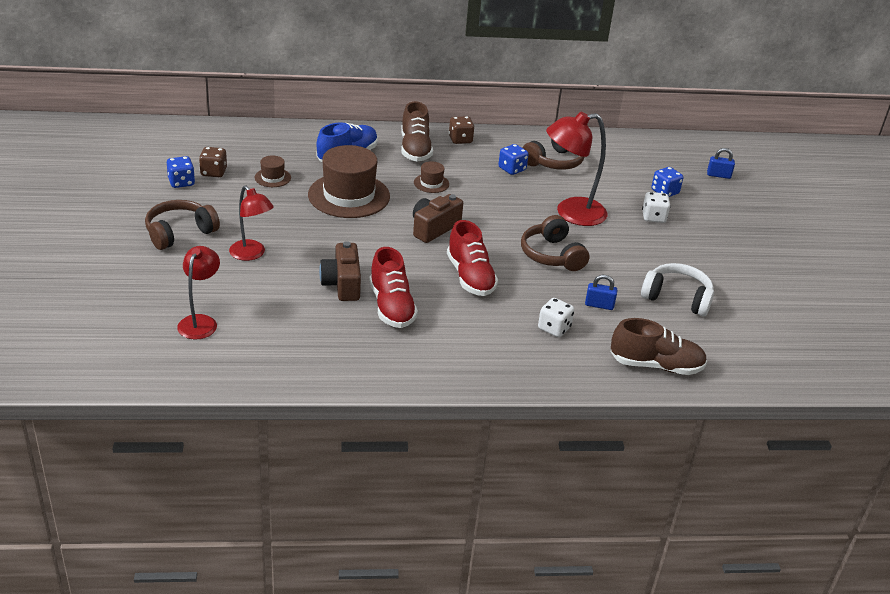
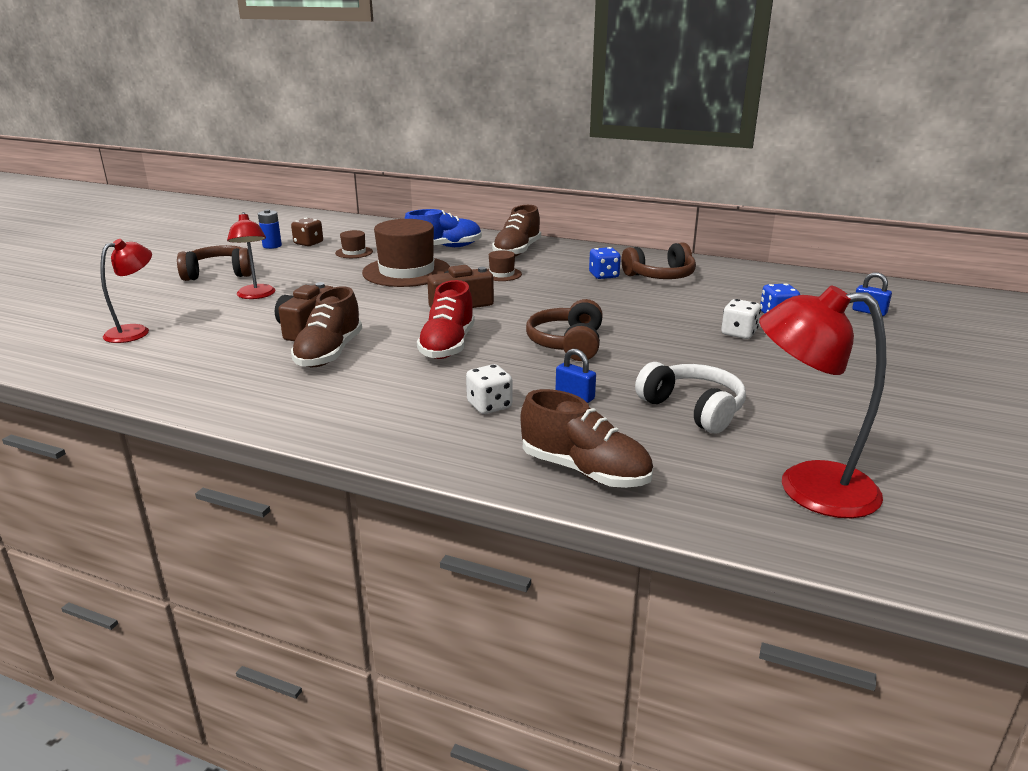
camera: 30 degrees right, 10 degrees down
(181, 182) = (272, 246): blue dice -> blue battery
(391, 306) = (329, 353): red shoe -> brown shoe
(460, 139) = (573, 250): brown dice -> none
(571, 213) = (633, 315): red lamp -> red lamp (807, 487)

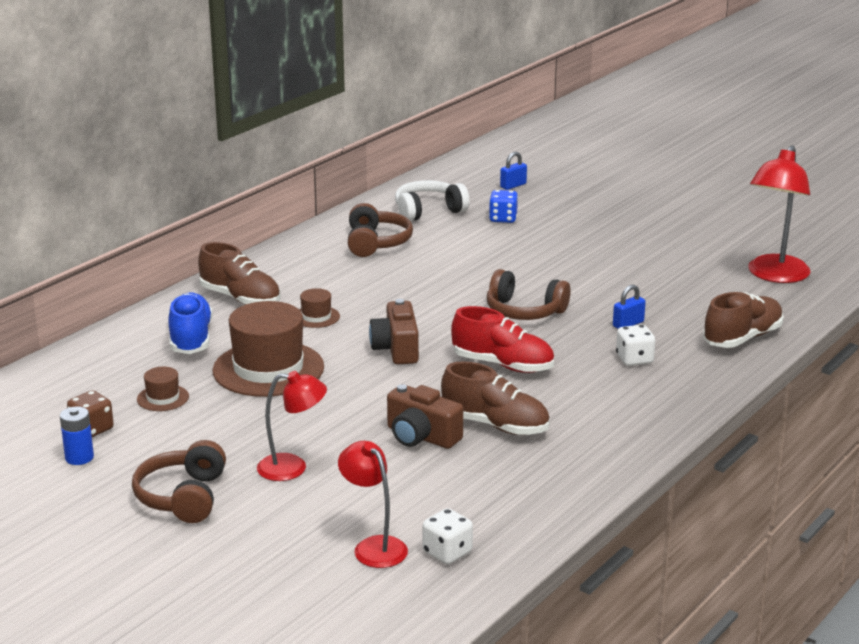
camera: 75 degrees left, 0 degrees up
(603, 275) = (356, 268): blue dice -> none
(693, 409) = (663, 286): white headphones -> white headphones (428, 211)
(738, 333) = (533, 241): white dice -> white dice (447, 552)

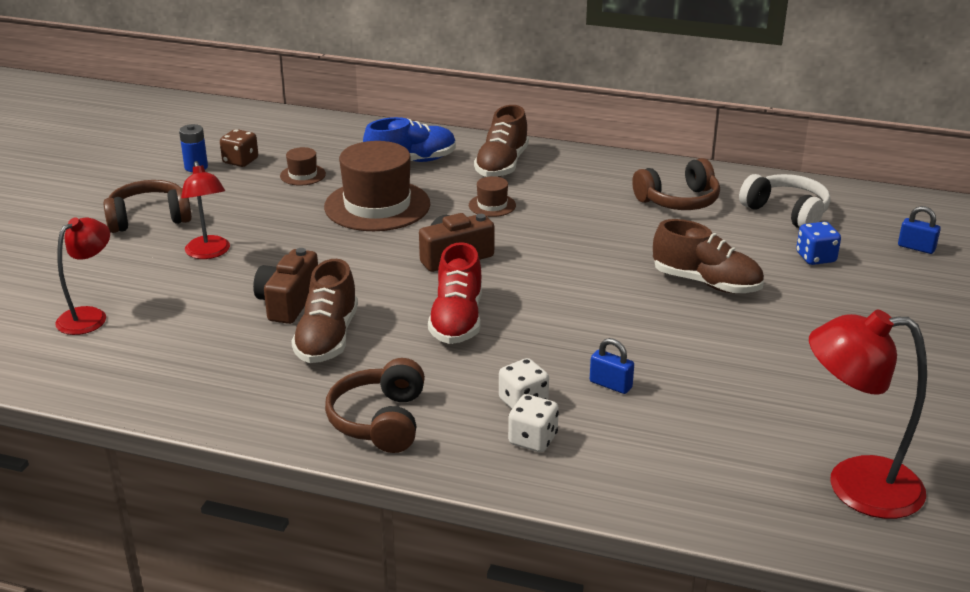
camera: 70 degrees right, 5 degrees up
(447, 552) = (86, 354): white dice -> white dice (533, 439)
(524, 311) = (590, 311): brown headphones -> brown headphones (380, 421)
(742, 338) = (637, 479): brown shoe -> brown shoe (706, 283)

